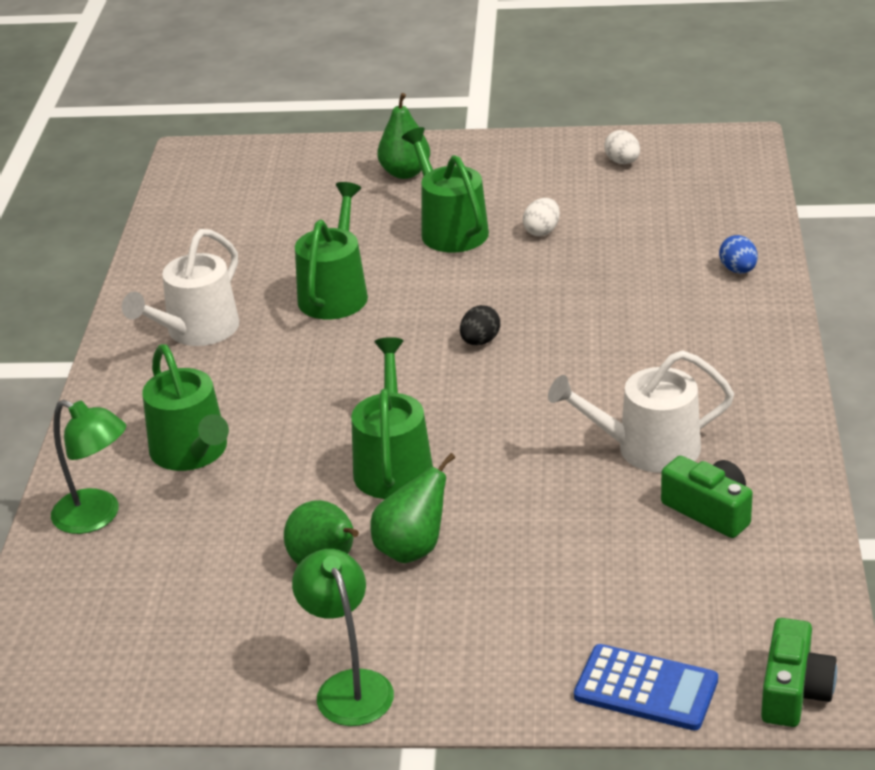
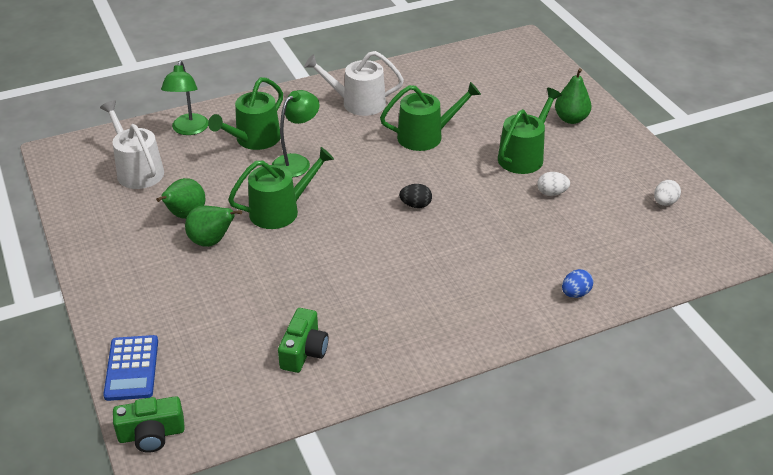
camera: 60 degrees right, 5 degrees up
(349, 686) = (95, 255): green lamp -> green lamp (296, 162)
(648, 448) = (350, 306): white watering can -> white watering can (137, 170)

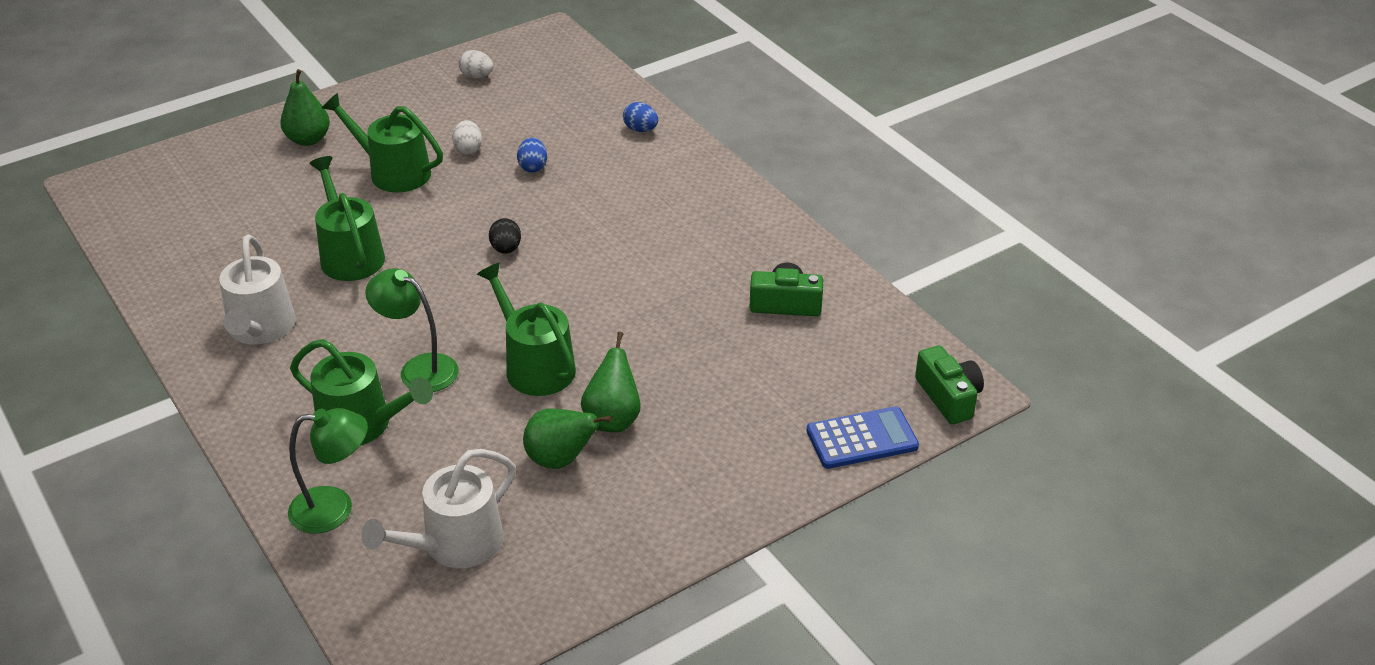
camera: 100 degrees left, 0 degrees up
(522, 225) = (533, 167): none -> blue egg

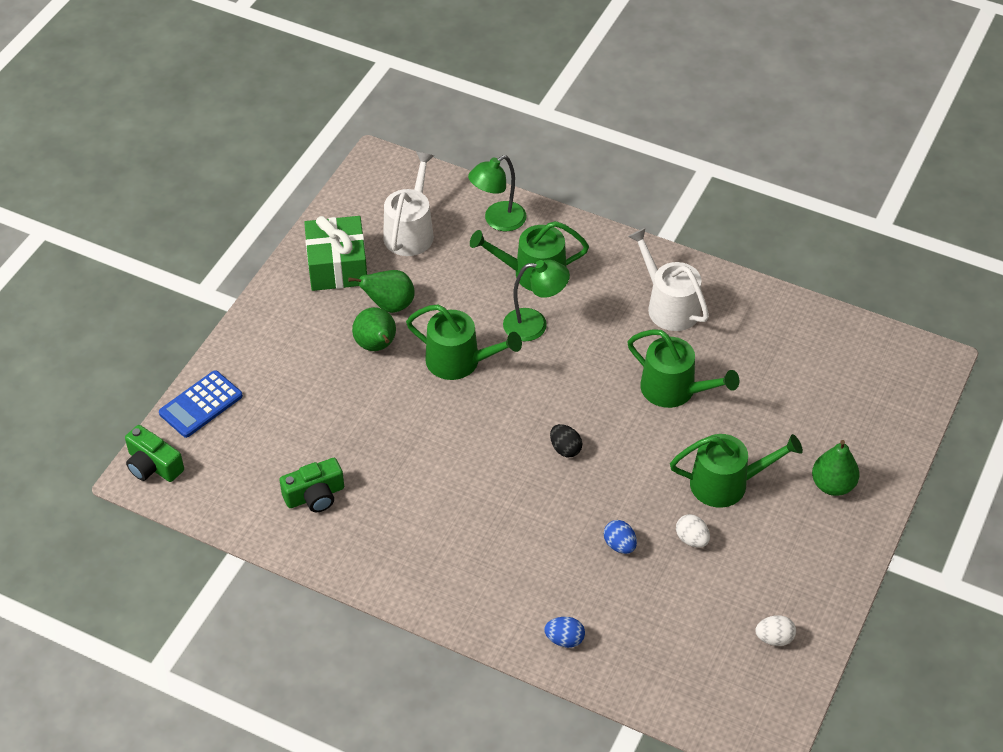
camera: 150 degrees right, 10 degrees up
(586, 539) = (337, 266): none -> green gift

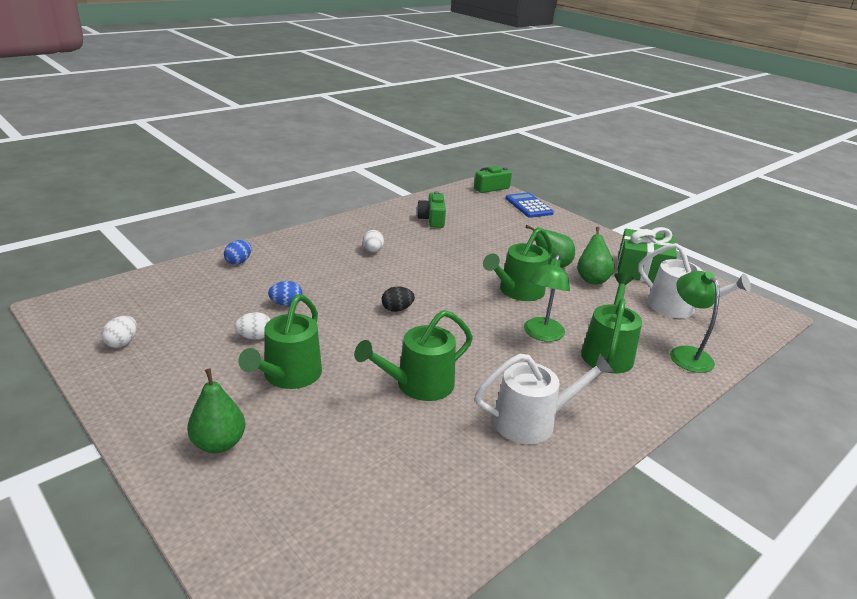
camera: 110 degrees right, 20 degrees down
(449, 521) = (373, 251): none -> white egg

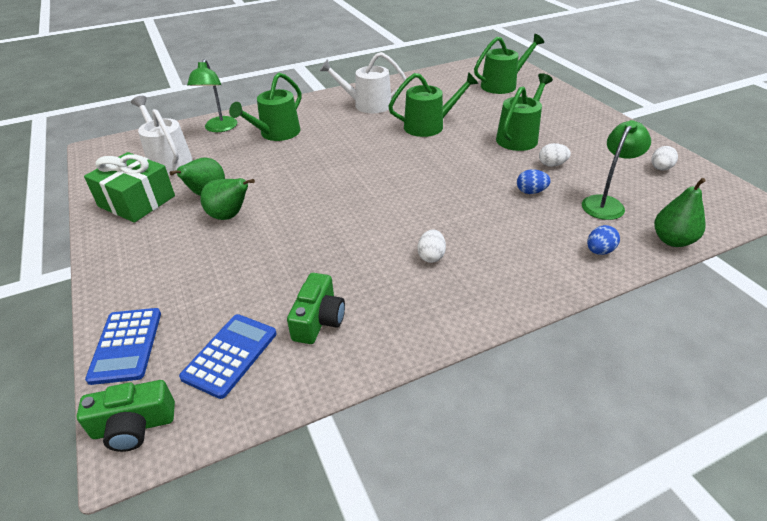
camera: 160 degrees left, 10 degrees up
(219, 444) = (554, 109): green pear -> green pear (672, 240)
(397, 309) = (426, 178): black egg -> none
(469, 206) = (230, 355): none -> blue calculator
(518, 291) = (297, 187): green watering can -> green watering can (502, 85)
(541, 335) = (314, 148): green lamp -> green lamp (606, 203)

